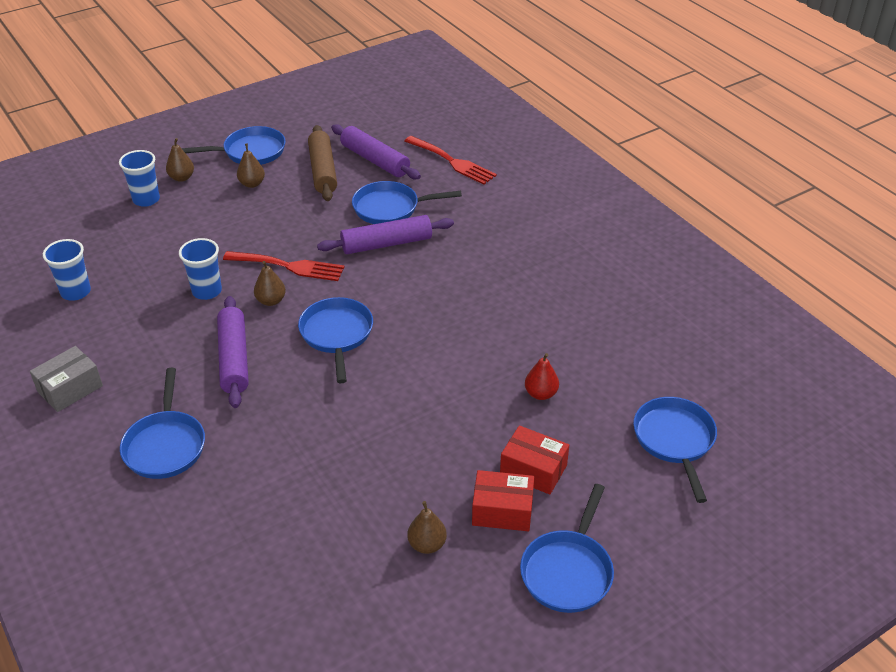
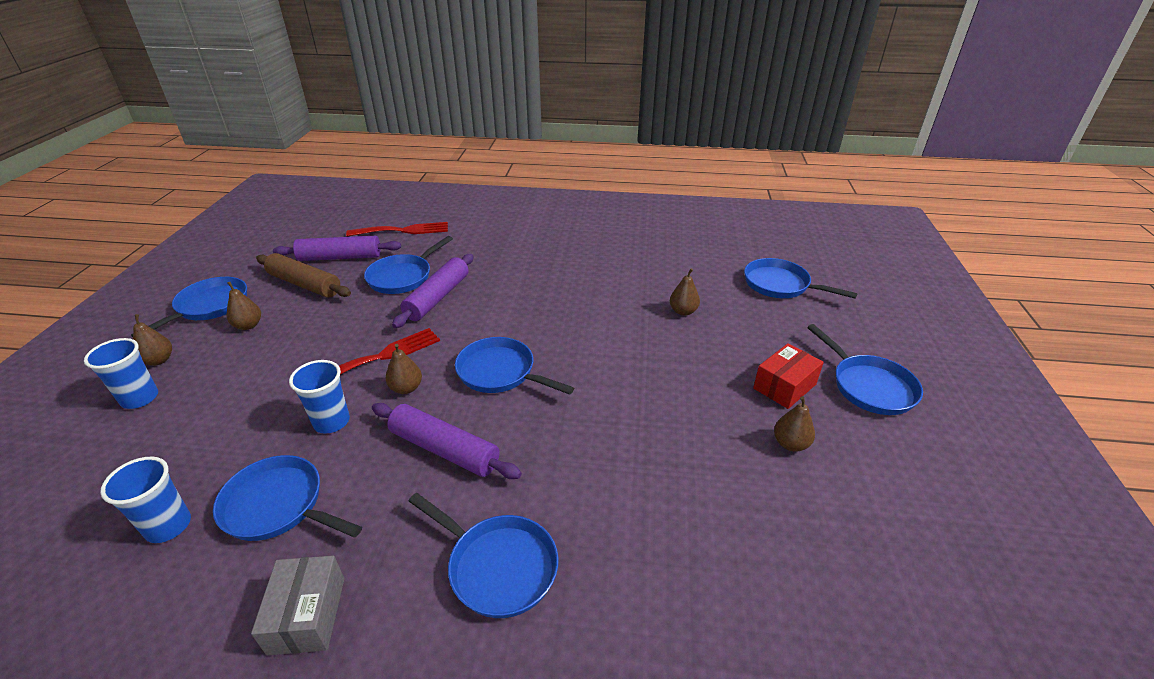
camera: 50 degrees left, 5 degrees down
(125, 322) = (278, 506): none -> blue pan
(533, 470) = (755, 351): red box -> none
(541, 394) = (683, 311): red pear -> brown pear

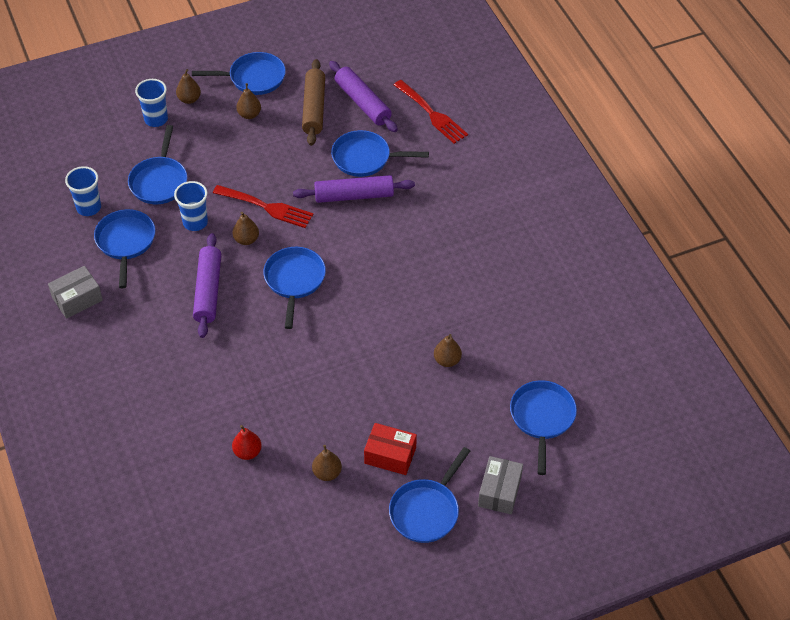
camera: 60 degrees right, 15 degrees up
(497, 566) = (145, 360): blue pan -> blue pan (159, 181)
(726, 508) = (247, 452): none -> red pear
(857, 333) = (499, 491): none -> grey box

